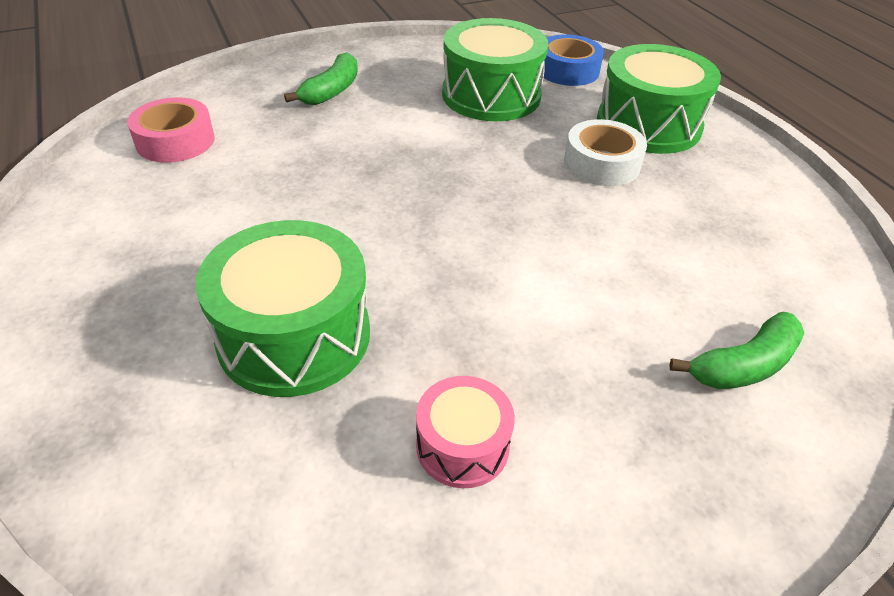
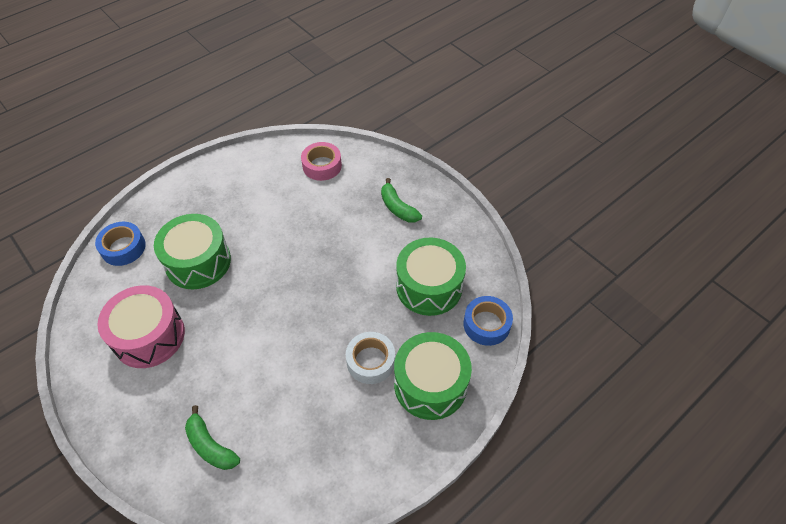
camera: 75 degrees right, 10 degrees up
(149, 484) = (123, 248): none -> blue tape
(331, 91) = (397, 208): green banana -> green banana turned 45 degrees clockwise
(462, 446) = (149, 336): pink drum -> pink drum, size x1.85

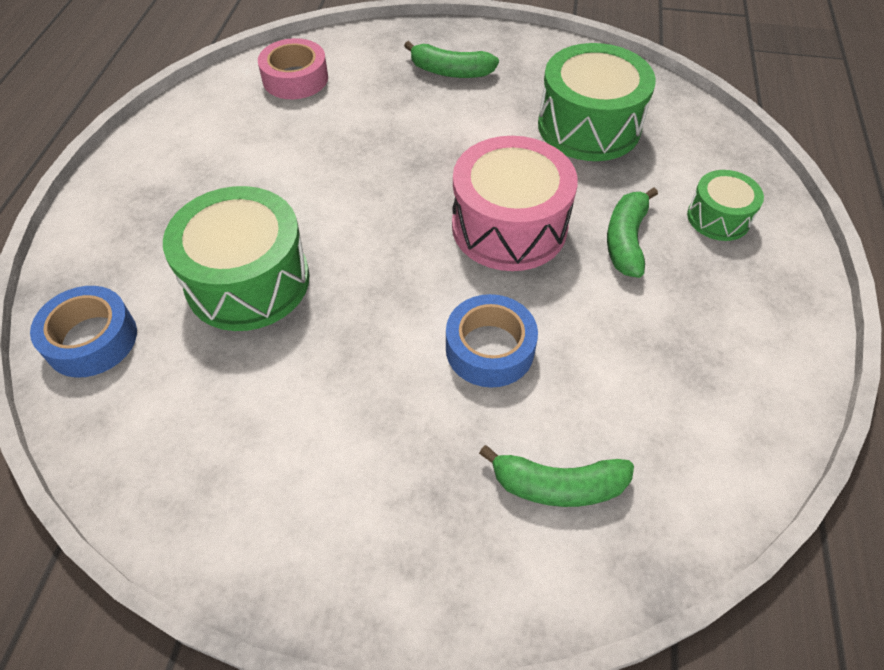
camera: 40 degrees left, 0 degrees up
(149, 336) = (285, 422): pink drum -> pink drum (509, 227)
(370, 361) = (626, 240): white tape -> green banana
(430, 384) = (718, 218): green drum -> green drum, size x0.54
(486, 324) = (694, 124): blue tape -> blue tape (489, 349)

